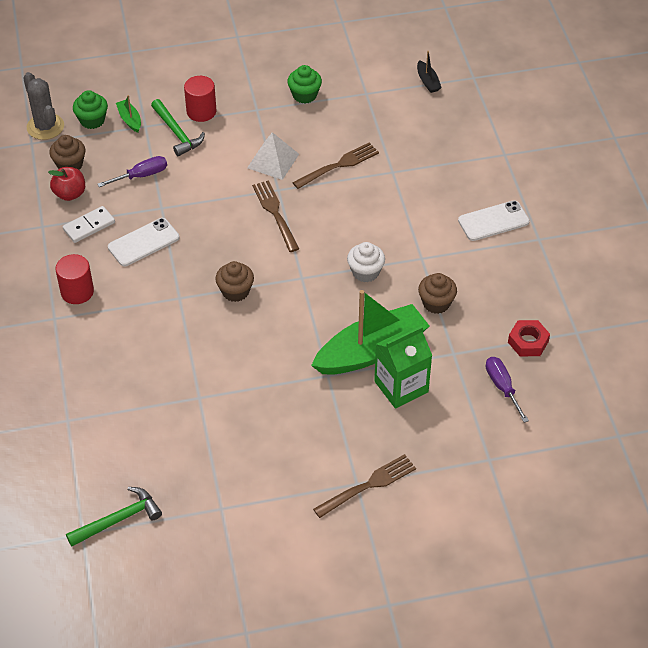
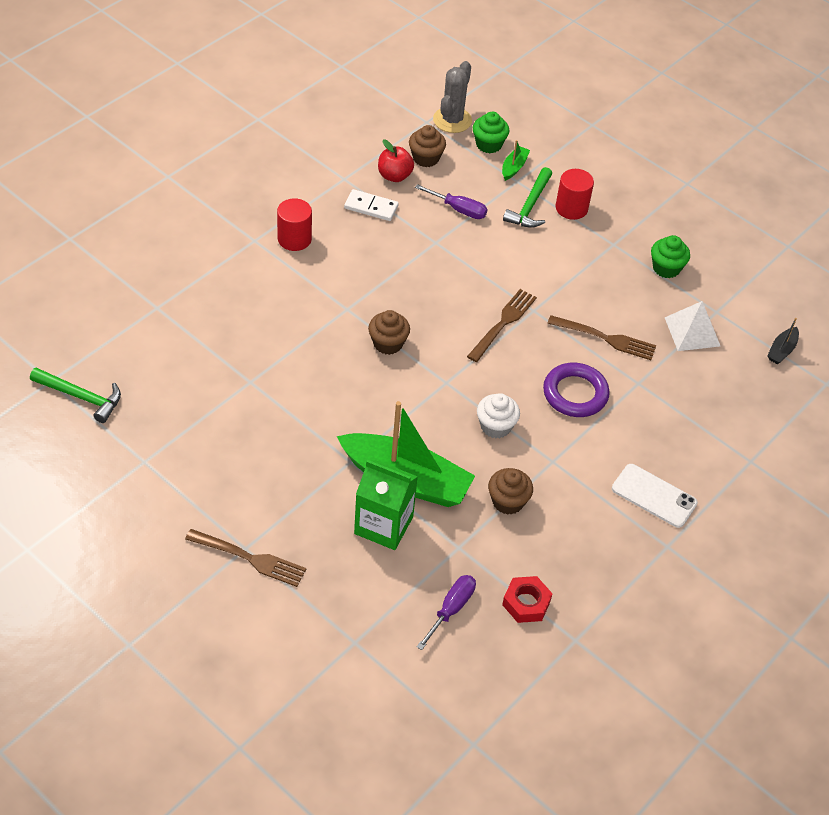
camera: 50 degrees right, 0 degrees up
(143, 242) = (386, 252): white phone -> none
(273, 160) = (564, 288): white pyramid -> white pyramid (692, 331)
(373, 211) = (575, 394): none -> purple ring

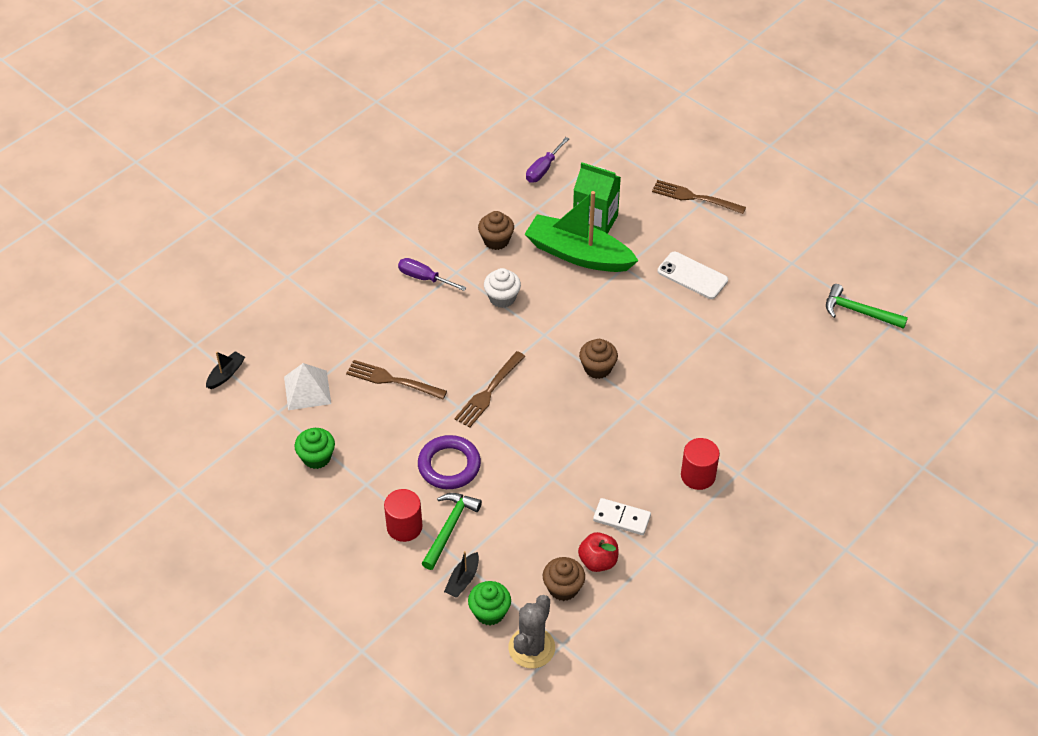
camera: 175 degrees left, 0 degrees up
(459, 209) = (527, 519): purple screwdriver -> purple screwdriver (424, 278)
(514, 167) = (463, 580): green boat -> black boat
(526, 603) = (487, 174): red nut -> none
(575, 394) = (429, 328): purple ring -> purple ring (449, 465)
(654, 496) = (376, 247): white phone -> white phone (692, 276)

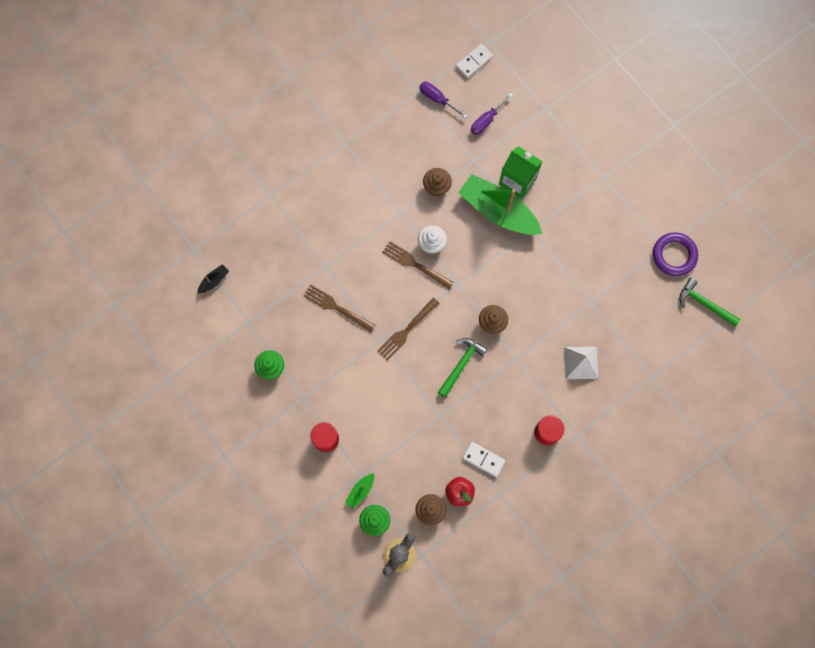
camera: 10 degrees right, 25 degrees up
(307, 390) = (272, 306): white pyramid -> white pyramid (581, 363)
(424, 278) = (375, 214): purple screwdriver -> purple screwdriver (437, 99)
(449, 465) = (366, 392): purple ring -> purple ring (674, 255)
(449, 528) = (358, 446): green hammer -> green hammer (461, 364)
(463, 580) = (360, 491): black boat -> green boat
(515, 117) = (474, 62): none -> white domino
(692, 276) = (583, 247): white phone -> none
(694, 197) = (601, 169): brown fork -> brown fork (415, 264)

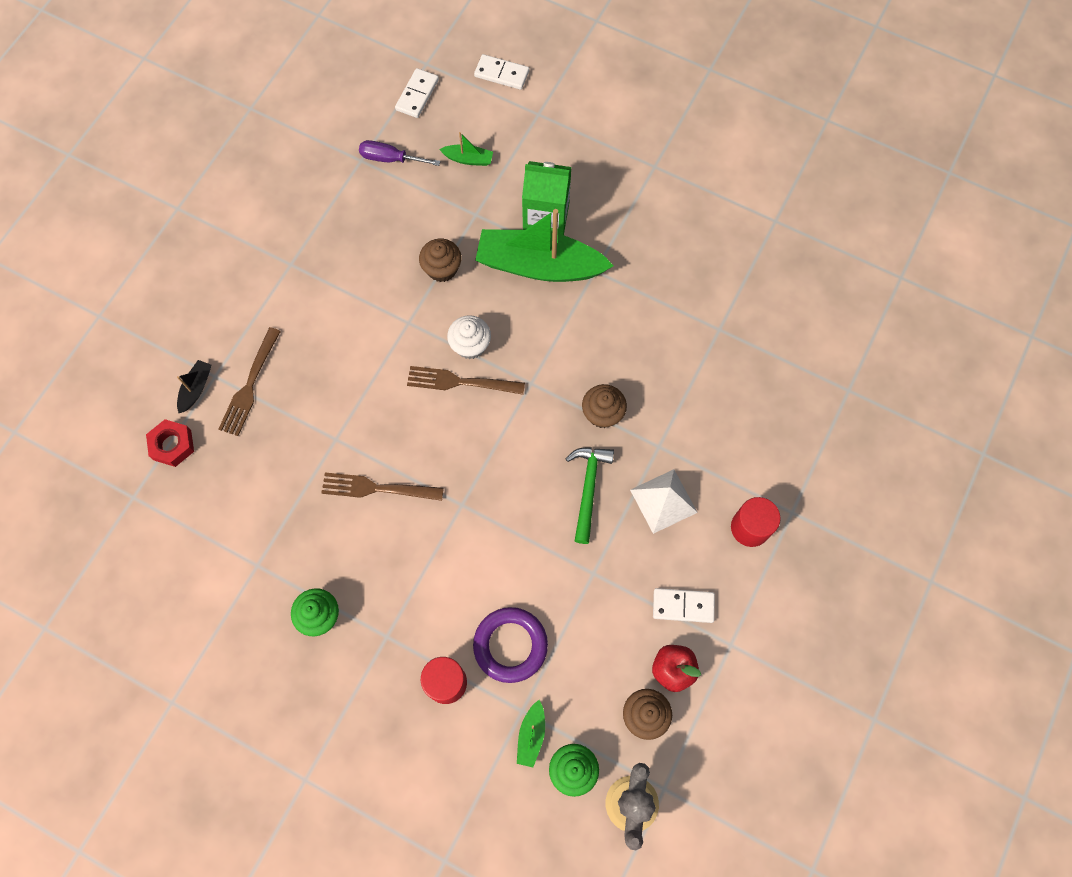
camera: 25 degrees left, 5 degrees down
(214, 281) = (181, 529): black boat -> black boat (196, 389)
(229, 227) = (172, 445): none -> red nut
(406, 330) = (490, 476): brown fork -> brown fork (250, 385)
(486, 120) = (468, 159): purple screwdriver -> green boat
(535, 70) = (501, 74): none -> white domino
(581, 363) = (747, 413): white pyramid -> white pyramid (663, 501)
(674, 255) = (794, 225): purple ring -> purple ring (510, 645)
(704, 304) = (864, 268): green hammer -> none

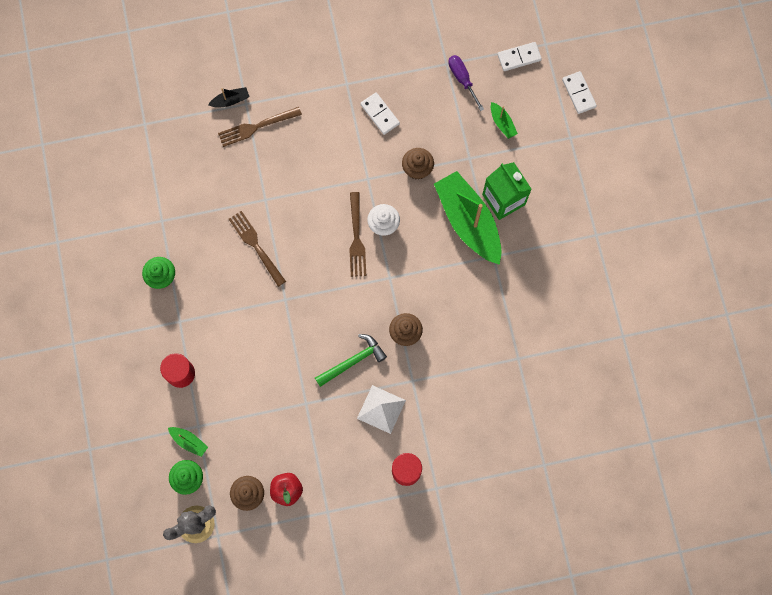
camera: 50 degrees right, 5 degrees up
(172, 445) = (189, 117): red nut -> none
(460, 382) = (356, 238): brown fork -> brown fork turned 150 degrees counterclockwise
(510, 645) = (228, 391): purple ring -> none
(531, 735) = (189, 441): green boat -> green boat turned 120 degrees counterclockwise
(683, 606) = (328, 468): white domino -> white domino (379, 114)

